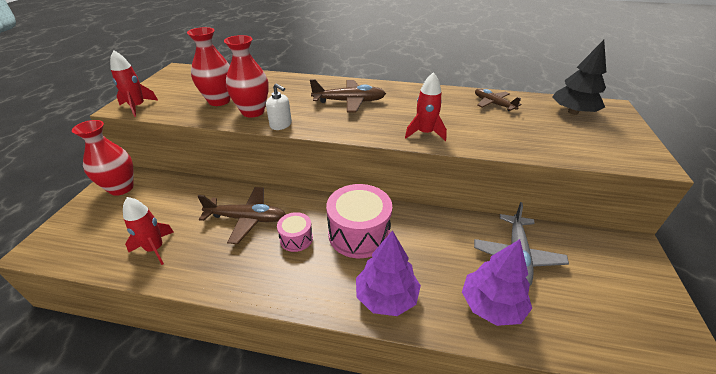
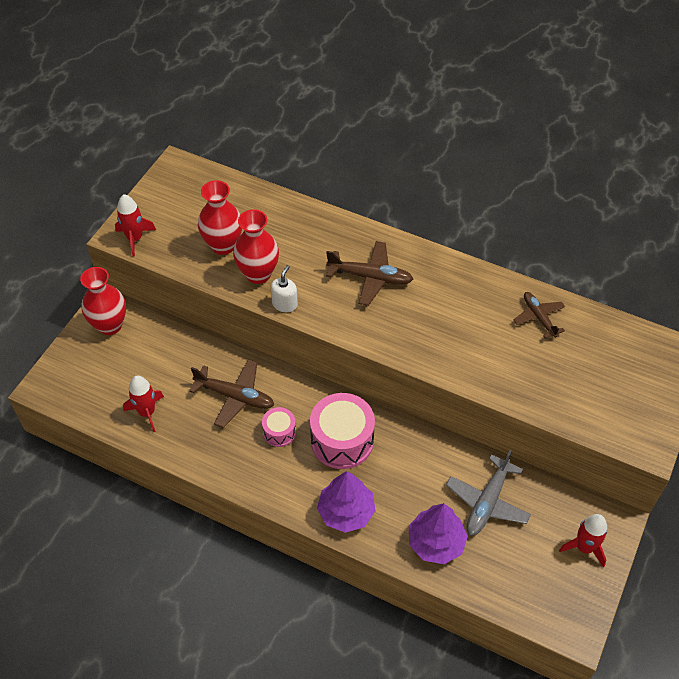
camera: 15 degrees right, 15 degrees up
(281, 125) = (285, 304): white soap dispenser -> white soap dispenser turned 120 degrees counterclockwise
(425, 133) = (434, 351): red rocket -> red rocket (584, 547)
(573, 112) = (625, 352): black tree -> none

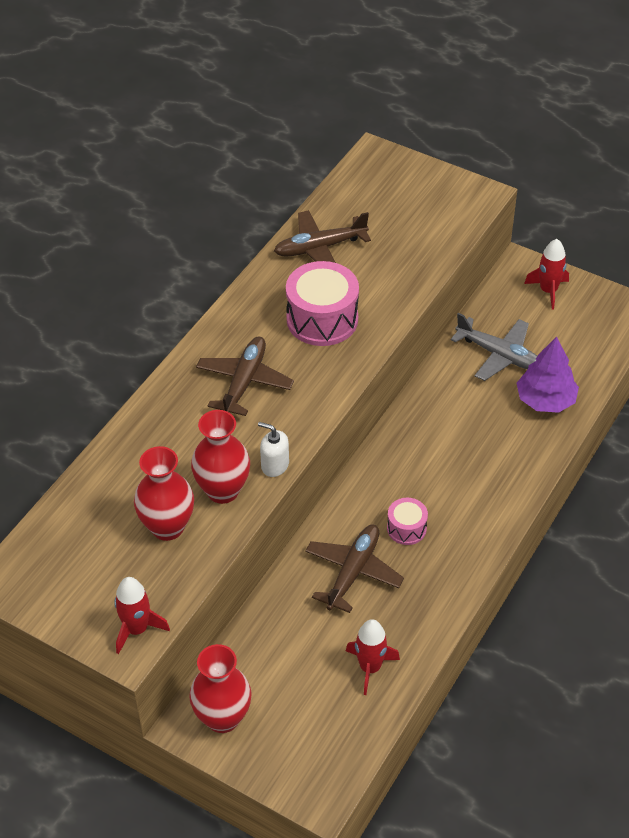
camera: 85 degrees left, 5 degrees down
(342, 441) = (421, 470): pink drum -> pink drum (322, 319)
(346, 512) = (511, 472): purple tree -> none
(538, 317) = (320, 248): brown plane -> brown plane, size x1.50

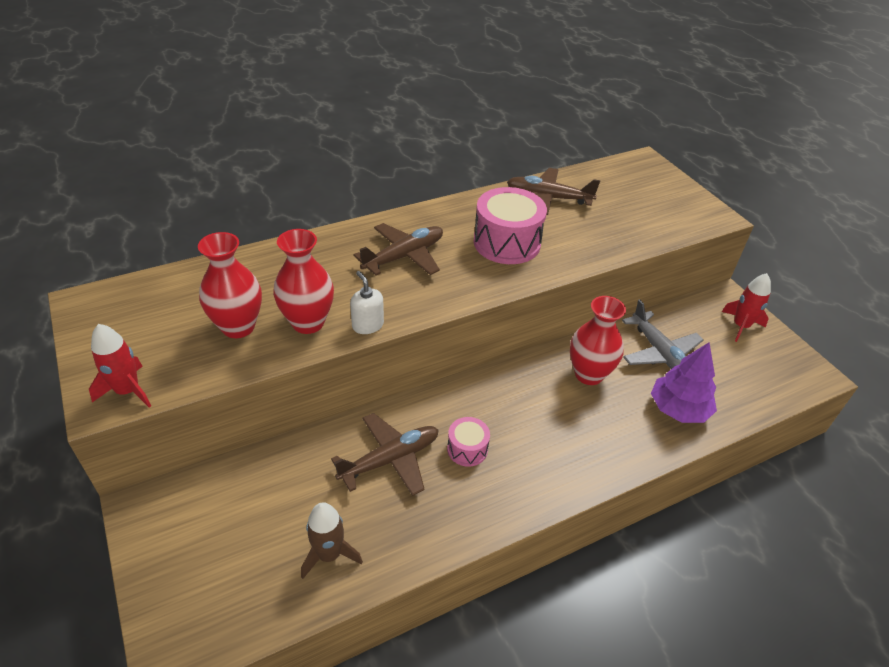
camera: 30 degrees right, 5 degrees down
(222, 718) = (170, 519): red vase -> red vase (589, 374)
(370, 667) = (329, 554): red rocket -> brown rocket

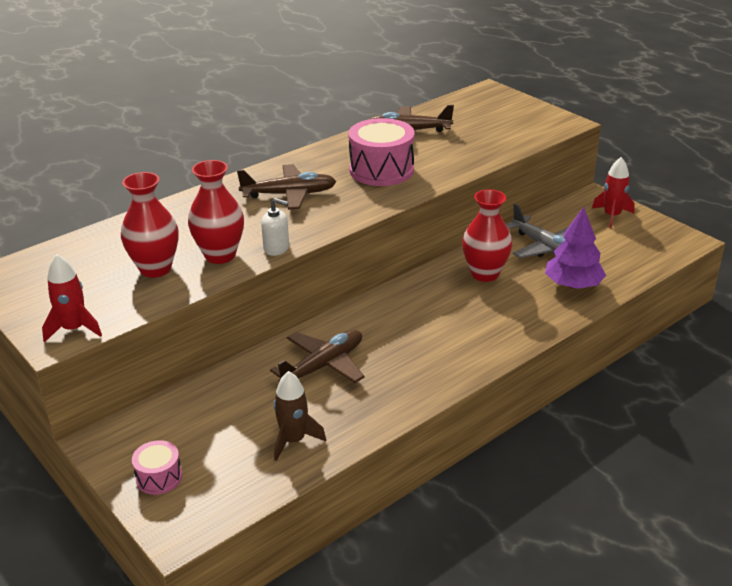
camera: 10 degrees left, 10 degrees down
(367, 325) = (276, 248): white soap dispenser -> white soap dispenser turned 150 degrees clockwise
(404, 256) = (289, 194): brown plane -> brown plane turned 45 degrees clockwise
(467, 449) = (392, 346): pink drum -> pink drum (159, 477)

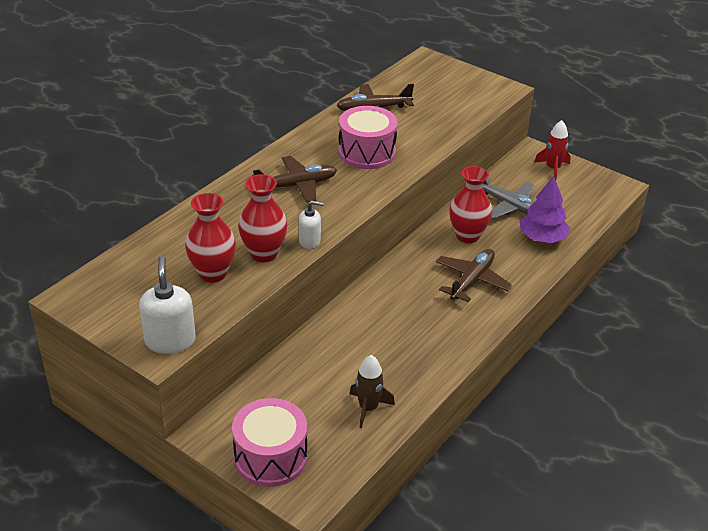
camera: 15 degrees left, 5 degrees up
(74, 329) = (170, 340): red rocket -> white soap dispenser
(159, 477) = (270, 457): pink drum -> pink drum, size x1.90
(323, 366) = (366, 338): brown plane -> brown plane (472, 280)

